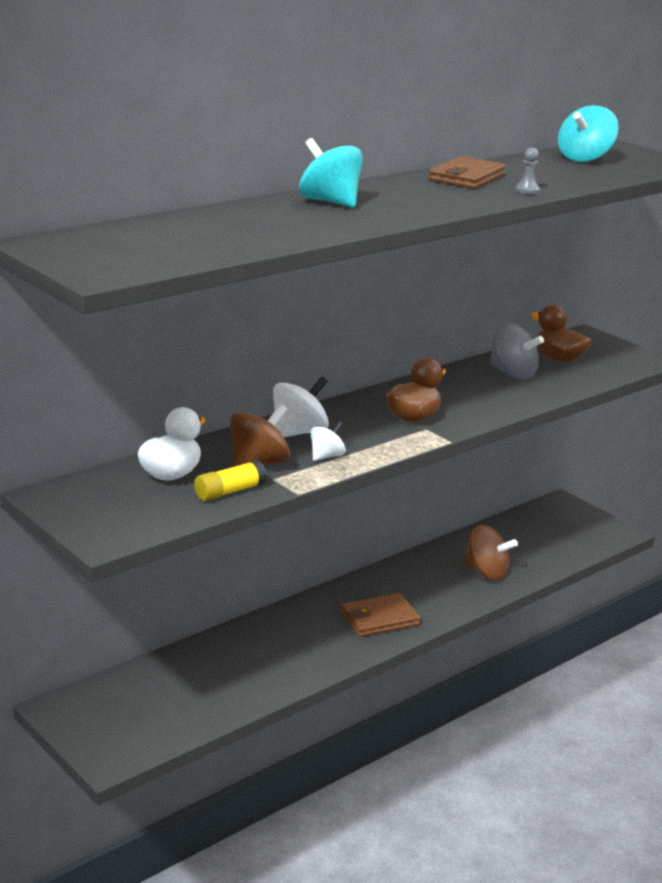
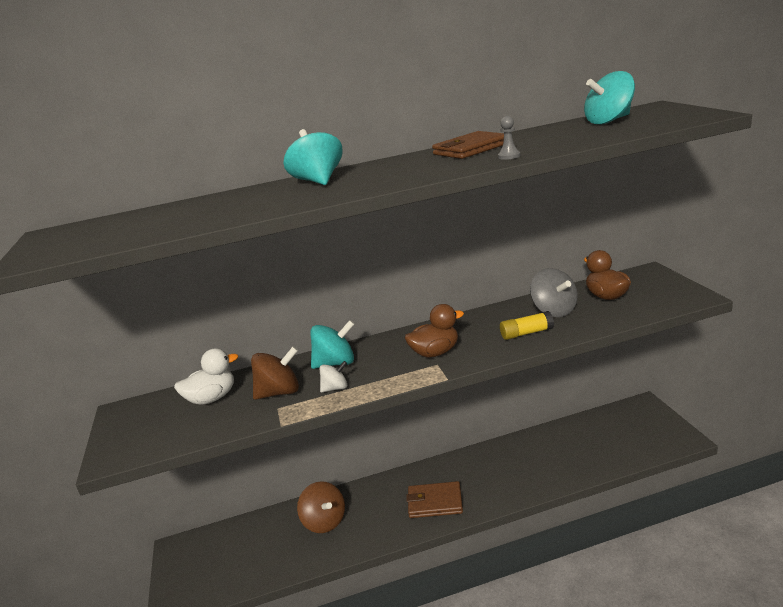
camera: 30 degrees right, 0 degrees up
(230, 491) = (235, 418): yellow glue stick -> yellow glue stick (526, 333)
(299, 433) = (335, 363): white spinning top -> turquoise spinning top
(486, 573) = (544, 468): brown spinning top -> brown spinning top (324, 521)

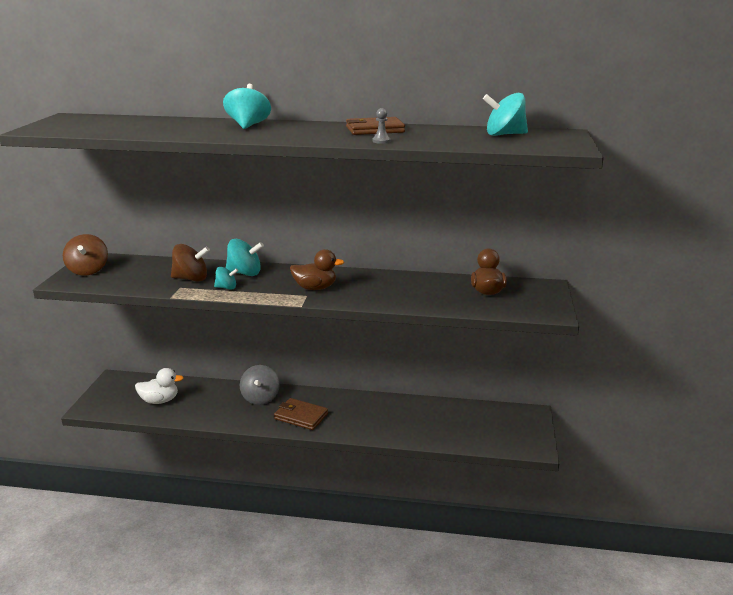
camera: 20 degrees right, 0 degrees up
(212, 398) = (149, 269): white duck -> white duck (160, 401)
(324, 521) = (217, 399): brown spinning top -> brown spinning top (88, 270)
(335, 388) = (226, 288): white spinning top -> turquoise spinning top
(526, 333) = (392, 296): yellow glue stick -> none
(554, 311) = (434, 288): grey spinning top -> grey spinning top (260, 398)

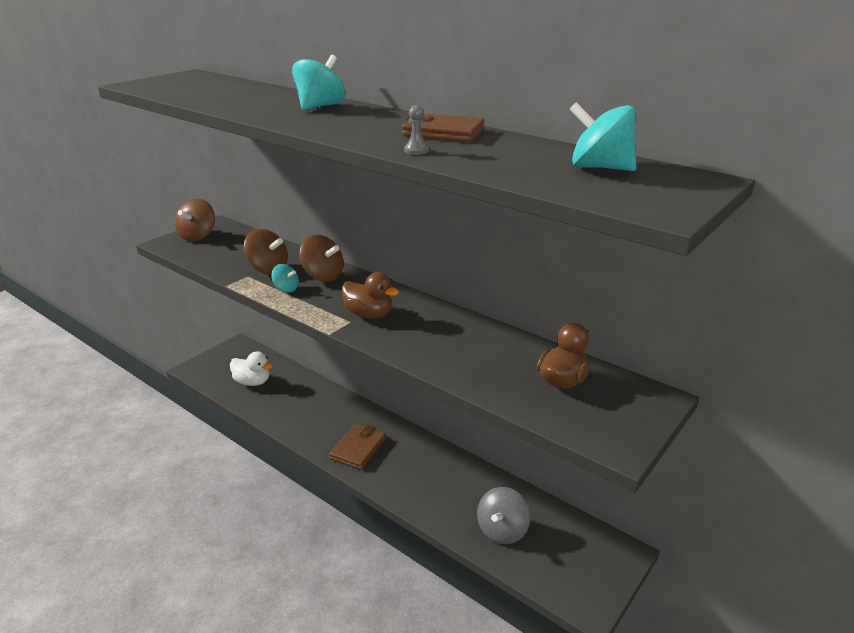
camera: 30 degrees right, 5 degrees up
(245, 273) = (323, 276): turquoise spinning top -> brown spinning top
(260, 398) = (339, 412): grey spinning top -> grey spinning top (502, 530)
(301, 416) = (358, 449): brown wallet -> brown wallet turned 60 degrees clockwise

